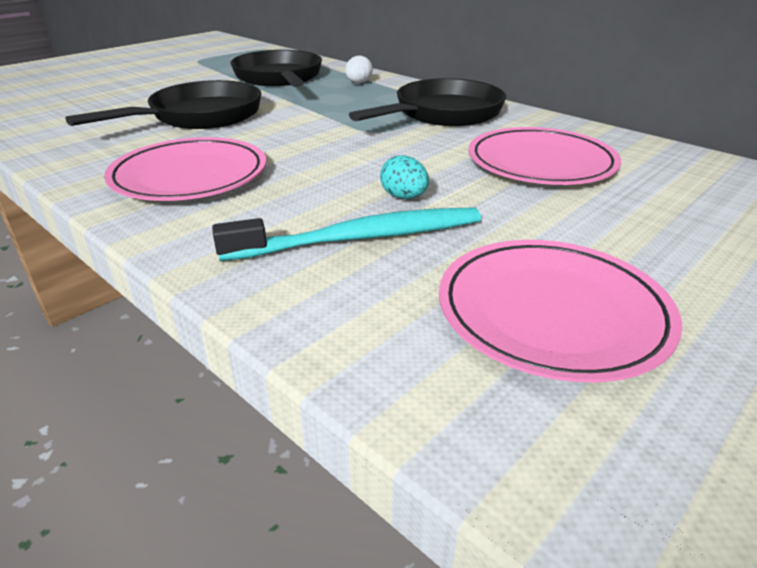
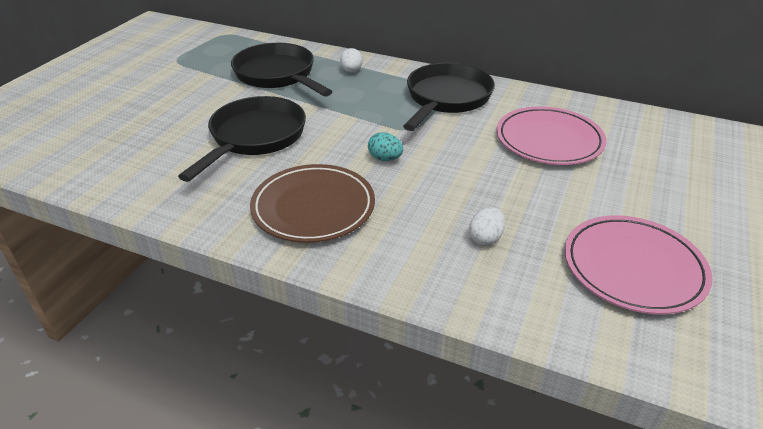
camera: 20 degrees left, 5 degrees up
(190, 176) = (313, 207): pink plate -> brown plate
(361, 238) = (485, 238): turquoise toothbrush -> white egg
(404, 197) = (484, 194): turquoise egg -> turquoise egg (385, 159)

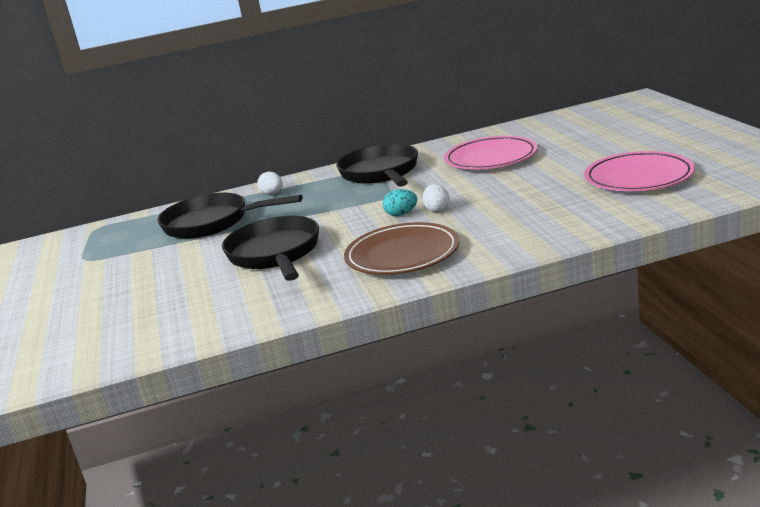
camera: 35 degrees left, 15 degrees down
(485, 238) = (540, 208): white egg -> white egg (437, 210)

